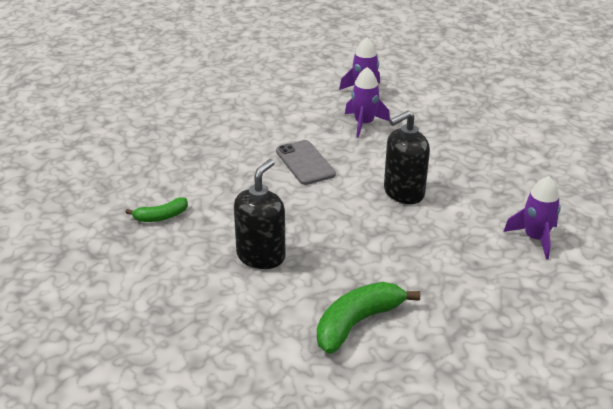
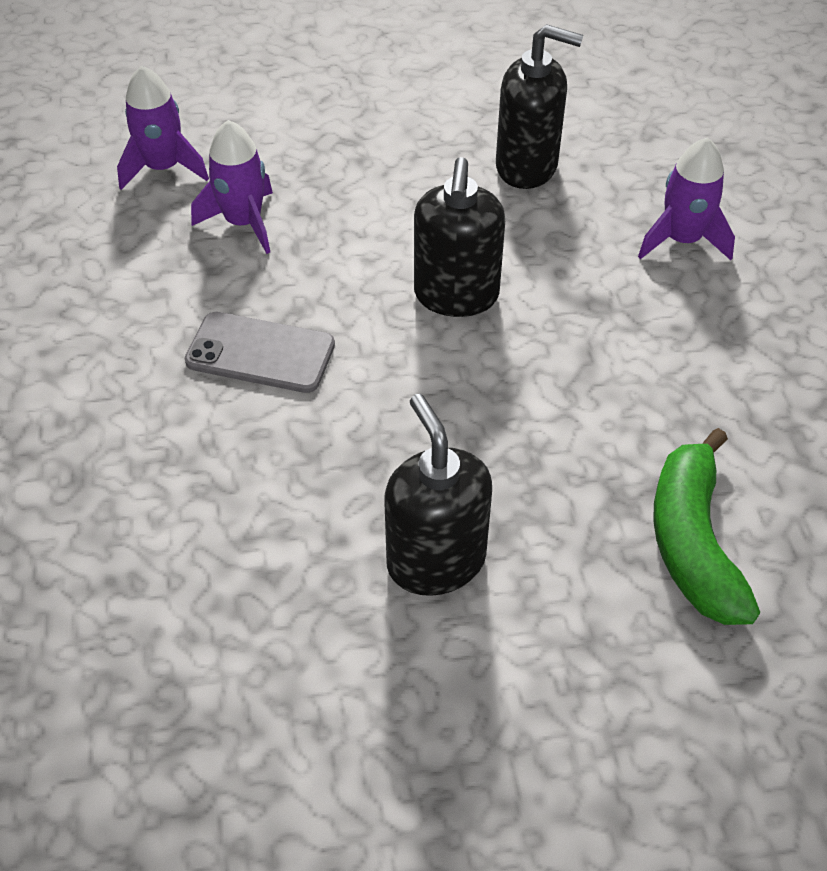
camera: 50 degrees left, 15 degrees up
(161, 216) = (190, 637): green banana -> none
(509, 173) = (527, 167): none -> black soap dispenser

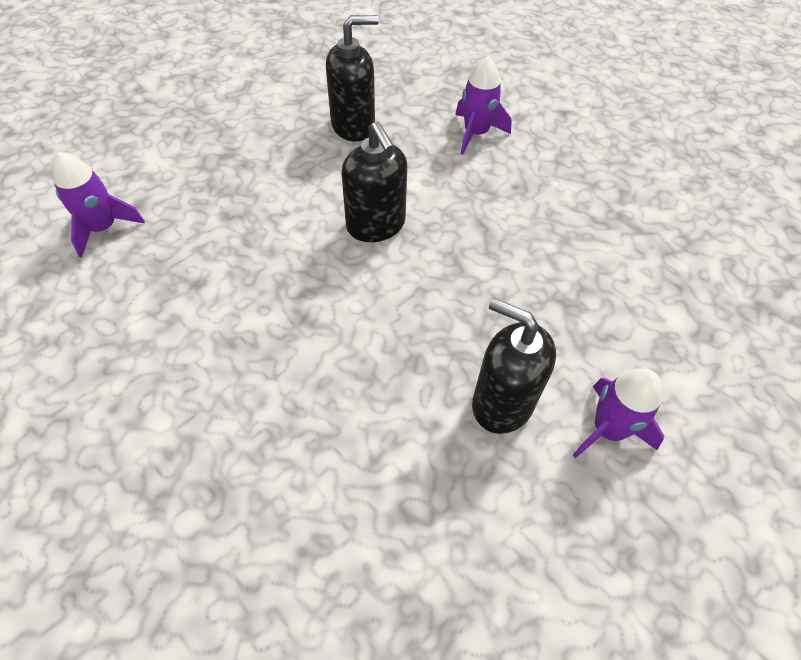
camera: 35 degrees left, 5 degrees up
(243, 222) = (195, 240): purple rocket -> purple rocket (608, 429)
(260, 353) = (279, 325): grey phone -> none
(693, 542) = (626, 308): green banana -> none

